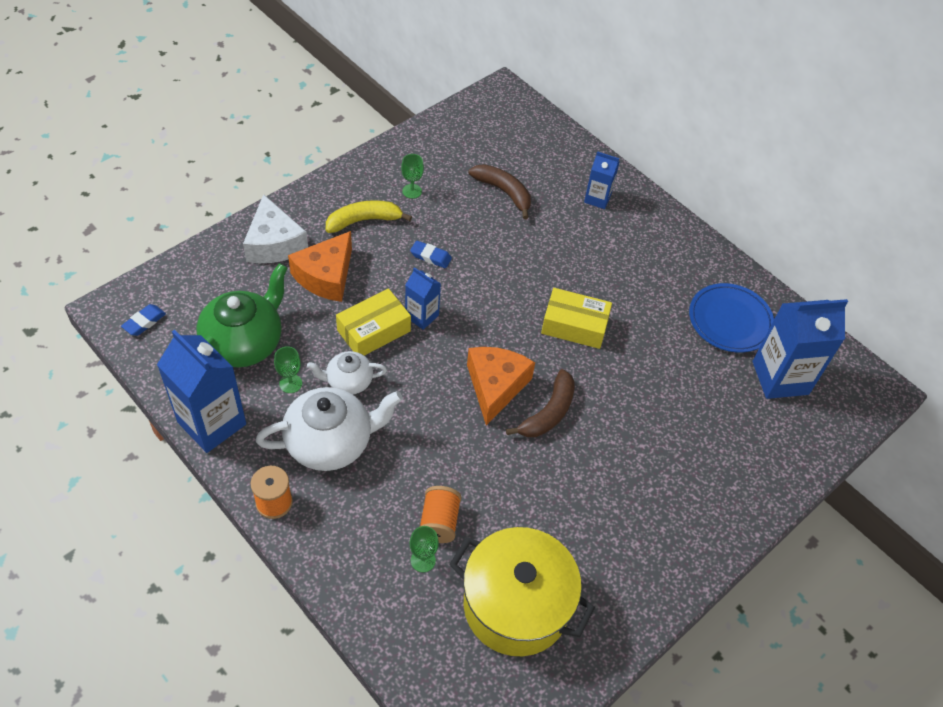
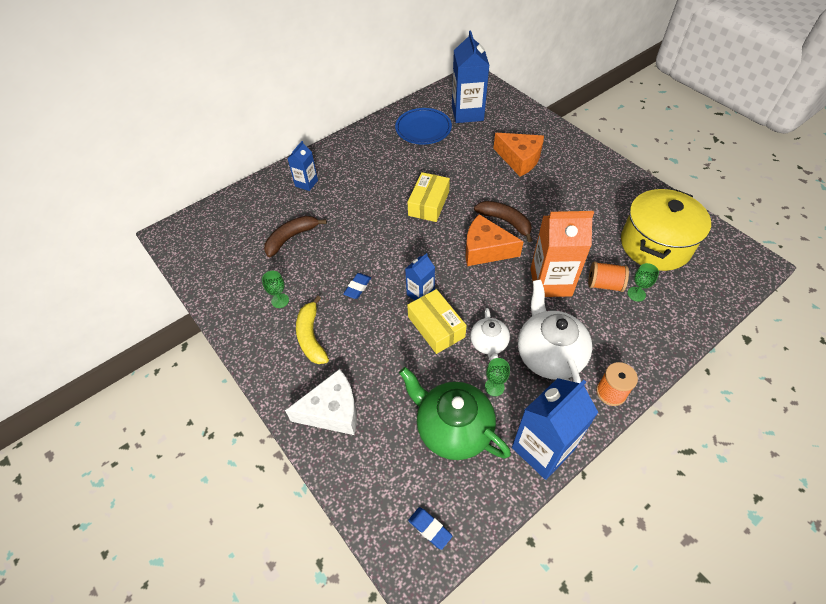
camera: 80 degrees left, 0 degrees up
(326, 276) = (375, 364): orange cheese -> orange cheese (520, 159)
(442, 457) = (550, 282): none -> orange carton

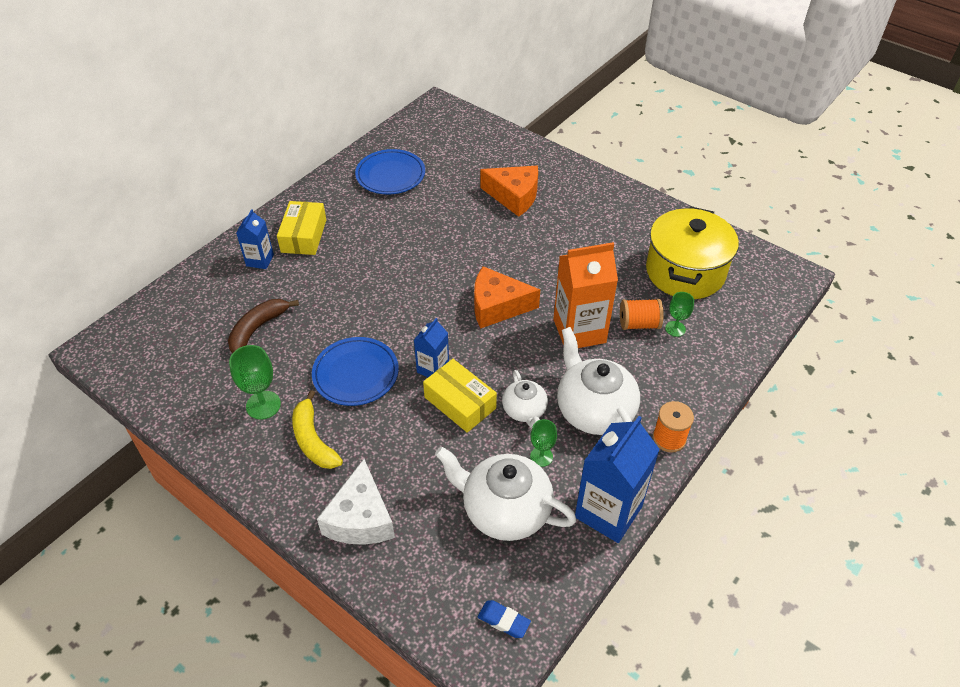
camera: 15 degrees left, 5 degrees down
(280, 300) = (263, 405): green goblet -> green goblet, size x1.57
(332, 411) = (360, 518): white cheese -> white cheese turned 120 degrees clockwise
(357, 287) = (356, 374): blue eraser -> blue plate
(429, 203) = (418, 263): yellow box -> yellow box (304, 236)
(452, 428) = (504, 510): green teapot -> white teapot
(467, 113) = (440, 149): blue carton -> none
(505, 221) = (513, 271): brown banana -> none

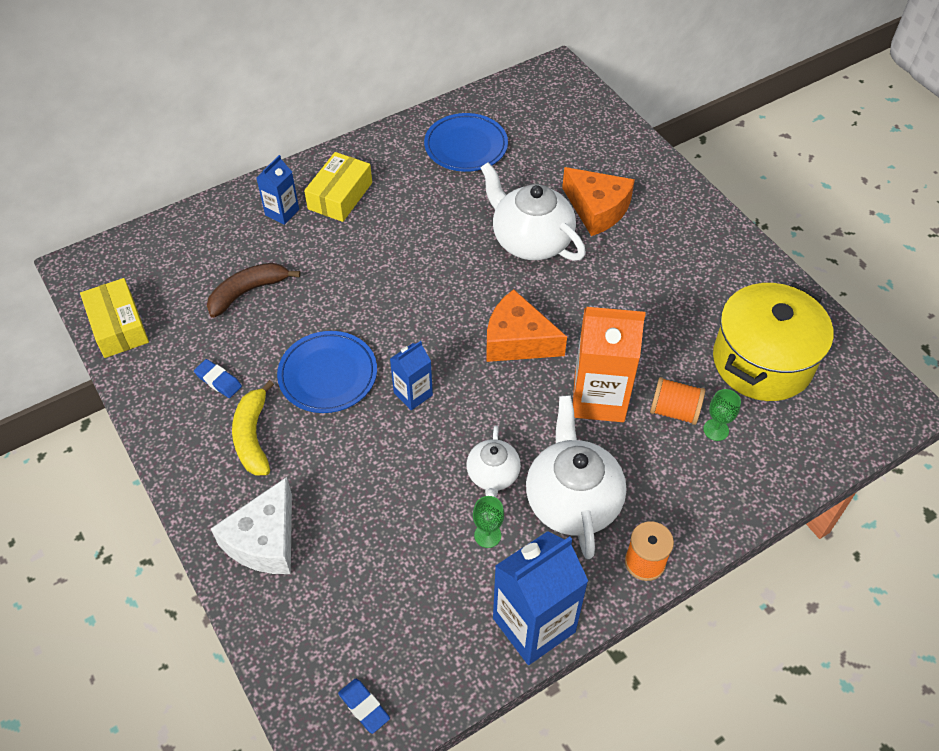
camera: 20 degrees right, 5 degrees up
(263, 405) = (218, 381): green goblet -> blue eraser
(460, 403) = (425, 443): yellow box -> yellow box (118, 326)
(504, 510) = (420, 583): white teapot -> white teapot (530, 240)

